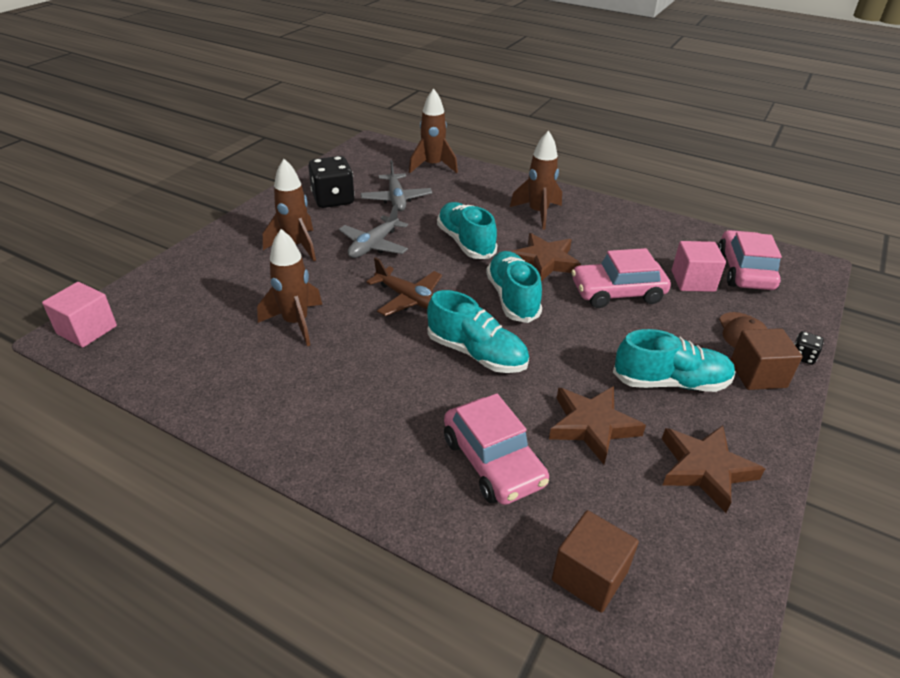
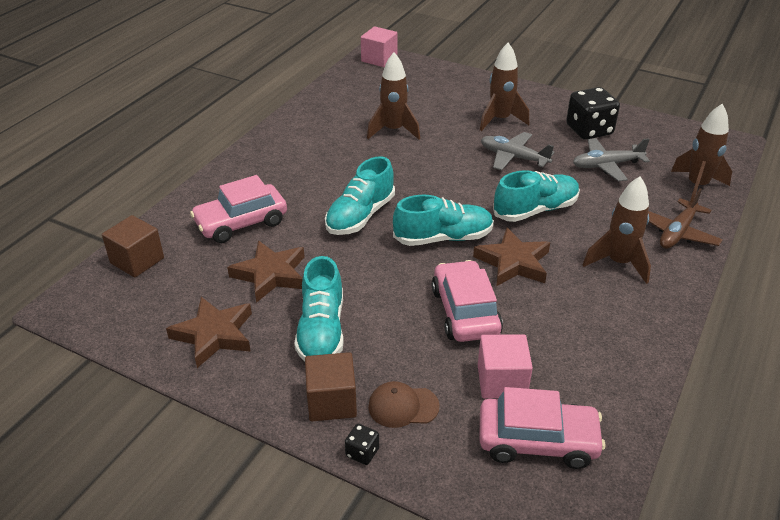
camera: 90 degrees right, 0 degrees up
(409, 299) = (432, 180): brown plane -> brown plane (677, 233)

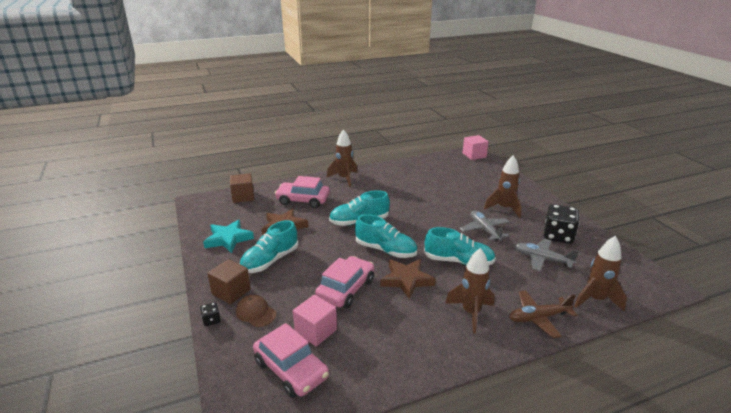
camera: 40 degrees right, 10 degrees down
(214, 335) = (228, 239): brown star -> turquoise star
(393, 131) = (433, 190): brown rocket -> brown rocket (344, 178)

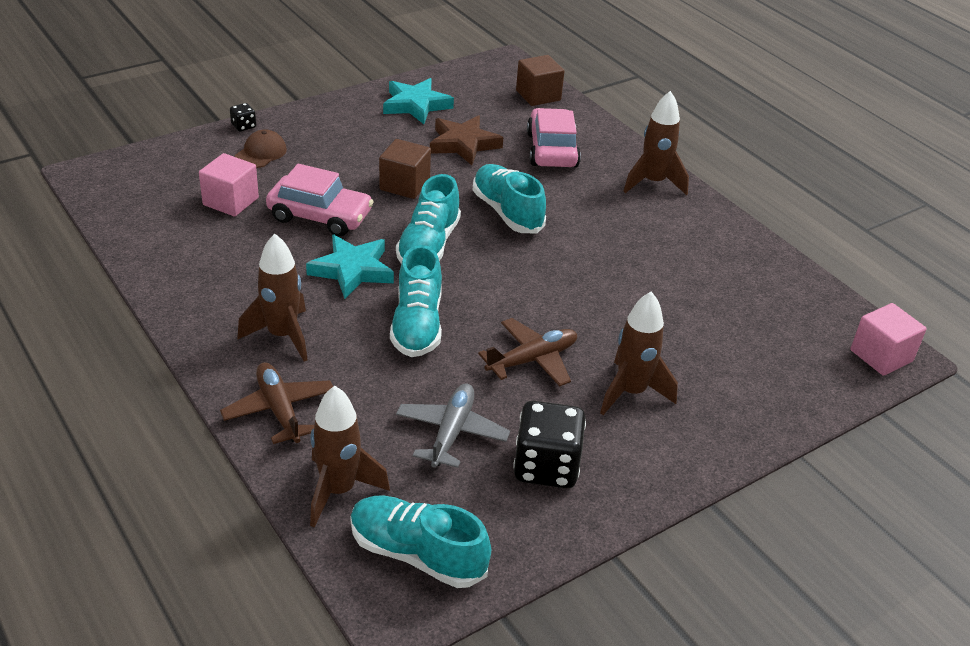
camera: 75 degrees right, 10 degrees up
(231, 292) = (298, 129): brown cube -> brown cube (404, 185)
(270, 261) = (372, 146): turquoise shoe -> turquoise shoe (417, 554)
(291, 370) = (164, 192): pink car -> none
(406, 280) = (352, 270): brown star -> turquoise star
(484, 230) = (532, 360): grey plane -> brown plane

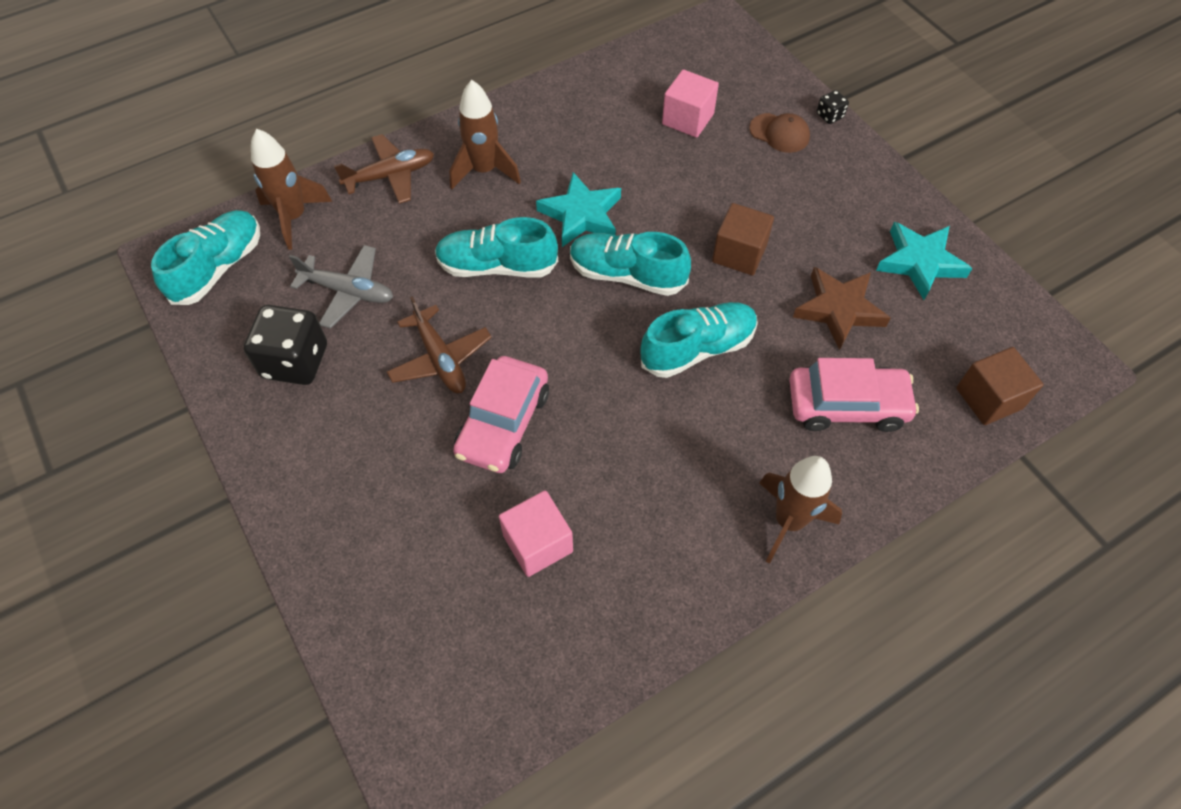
camera: 95 degrees right, 20 degrees up
(320, 216) = (670, 186): pink car -> pink car (503, 423)
(631, 392) = (384, 443): brown rocket -> none
(881, 356) = (422, 748): pink cube -> pink cube (538, 543)

